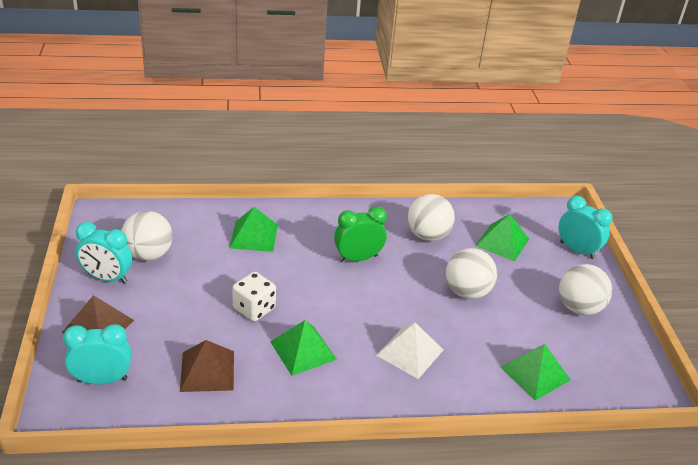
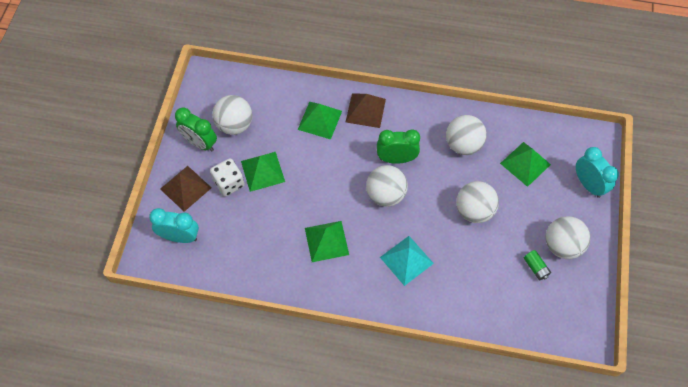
camera: 20 degrees right, 25 degrees up
(107, 278) = (200, 143): turquoise clock -> green clock
(207, 371) = (253, 245): brown pyramid -> brown pyramid (365, 110)
(254, 308) = (301, 194): white dice -> white dice (229, 183)
(358, 293) = (385, 195): none -> white ball
(409, 352) = (406, 260): white pyramid -> turquoise pyramid
(535, 373) = (497, 300): green pyramid -> green pyramid (262, 171)
(561, 333) = (535, 268): none -> green battery

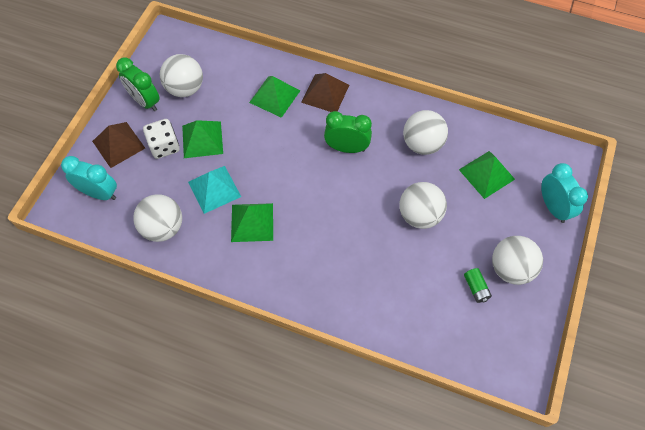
camera: 10 degrees right, 0 degrees up
(385, 195) = (326, 183): white ball -> white ball (163, 228)
(406, 260) = (334, 256): turquoise pyramid -> turquoise pyramid (214, 189)

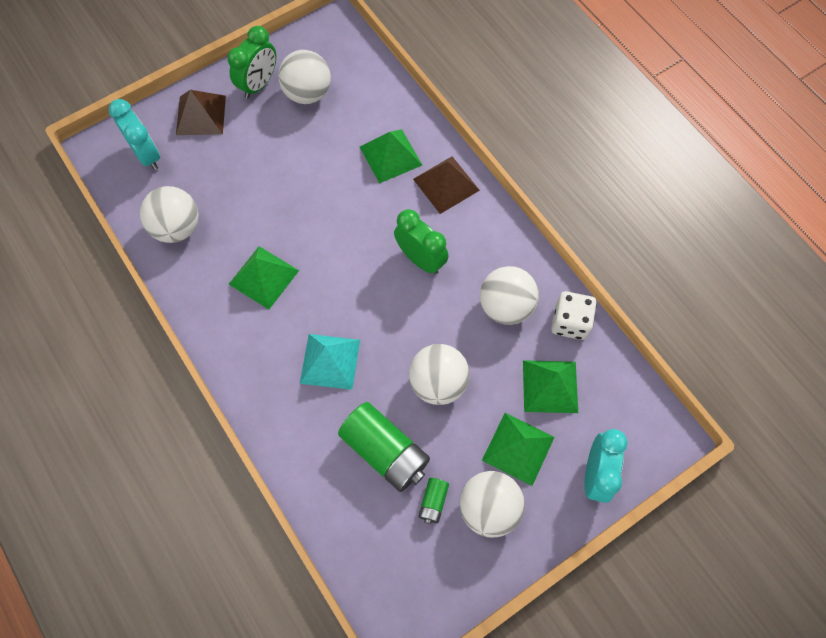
camera: 35 degrees right, 5 degrees up
(145, 101) = (259, 84): green clock -> green clock turned 135 degrees counterclockwise
(164, 146) = (241, 143): white dice -> white dice (570, 322)
(202, 139) = (283, 158): green pyramid -> green pyramid (518, 448)
(214, 189) = (254, 218): turquoise pyramid -> turquoise pyramid (330, 361)
(422, 278) = (385, 451): none -> green battery

